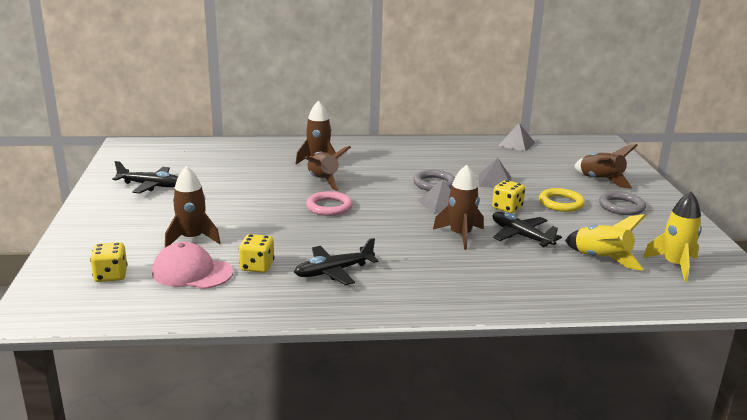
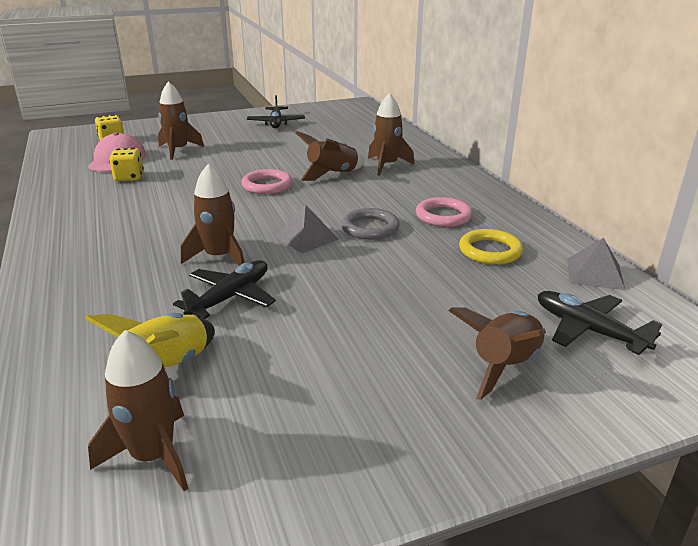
camera: 75 degrees right, 5 degrees up
(333, 271) = (120, 205): black plane -> black plane (588, 330)
(426, 161) = (443, 216): none -> pink ring
(495, 181) = (413, 266): grey pyramid -> none
(507, 208) = (320, 282): yellow dice -> none
(561, 203) = (366, 326): yellow ring -> yellow ring (490, 251)
(621, 206) = (392, 392): grey ring -> none
(674, 265) = (153, 456): yellow rocket -> brown rocket

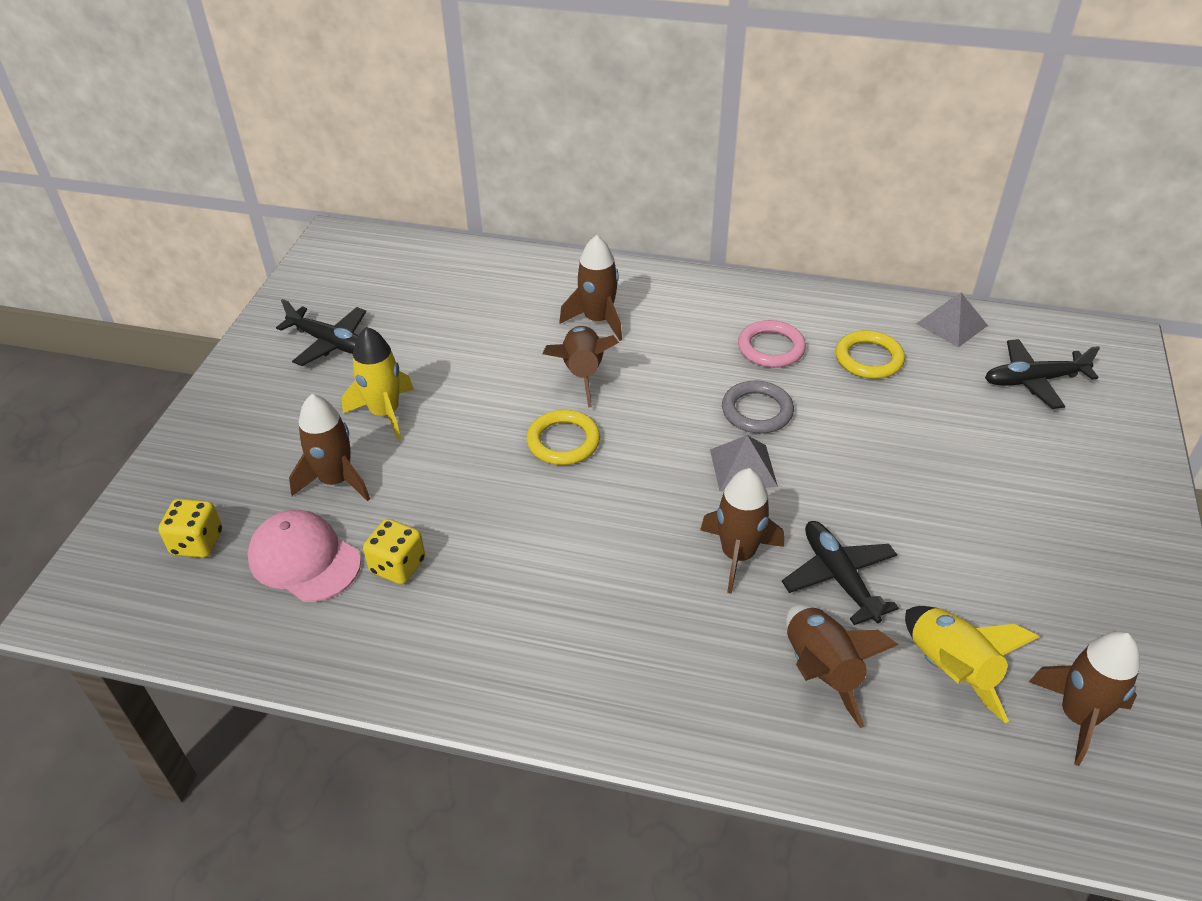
camera: 55 degrees left, 15 degrees up
(238, 145) = (385, 413): none -> yellow rocket
(267, 185) = (563, 441): pink ring -> yellow ring
(504, 366) = (1058, 453): brown rocket -> brown rocket (821, 671)

